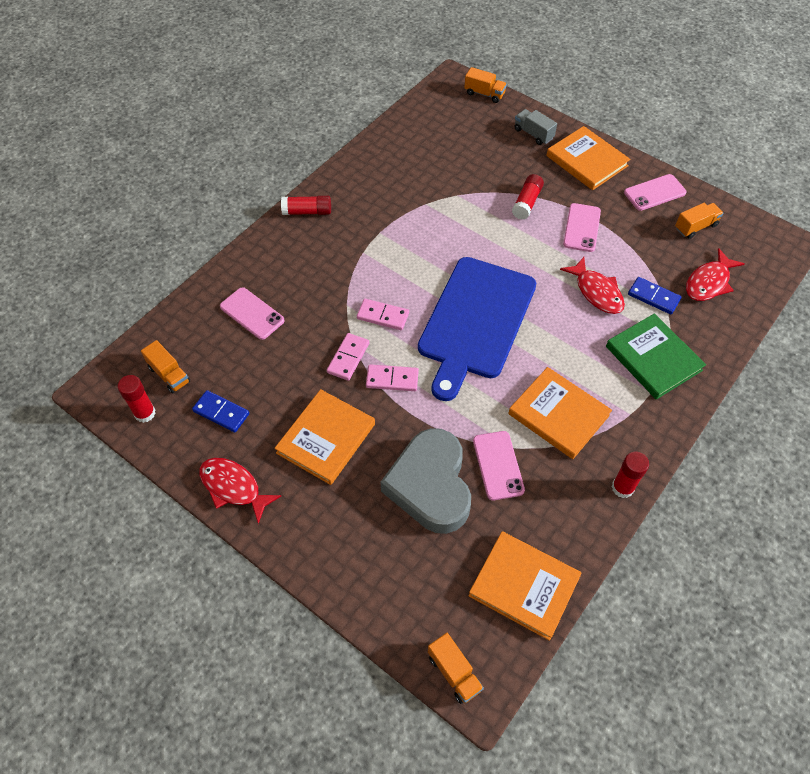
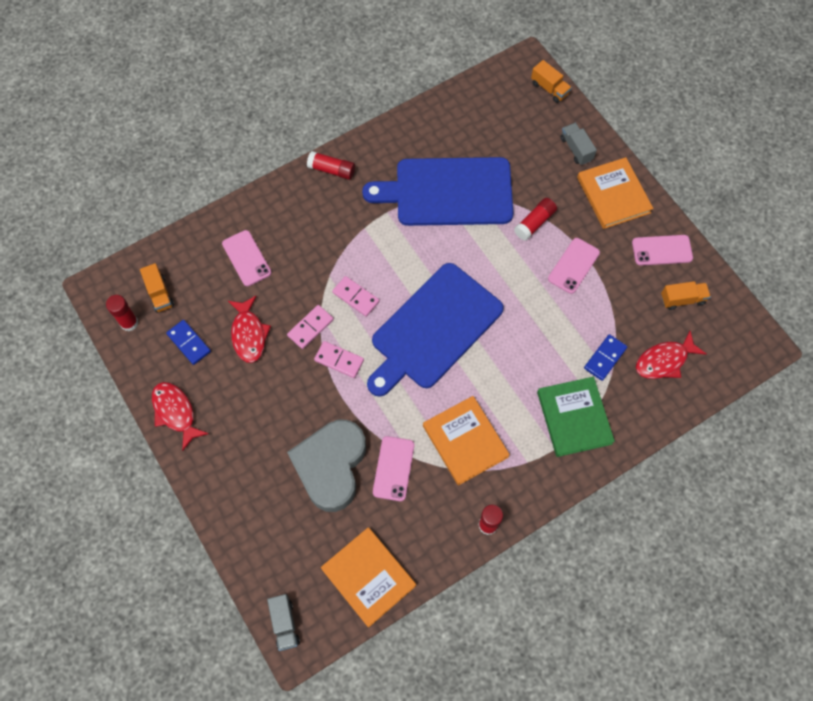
camera: 20 degrees right, 10 degrees up
(326, 438) = (264, 395): orange book -> none
(431, 199) = (448, 192): none -> blue cutting board
(454, 672) = (284, 624): orange truck -> grey truck
(597, 292) = (555, 336): red fish -> red fish (249, 334)
(653, 297) = (605, 358): blue domino -> blue domino turned 75 degrees clockwise

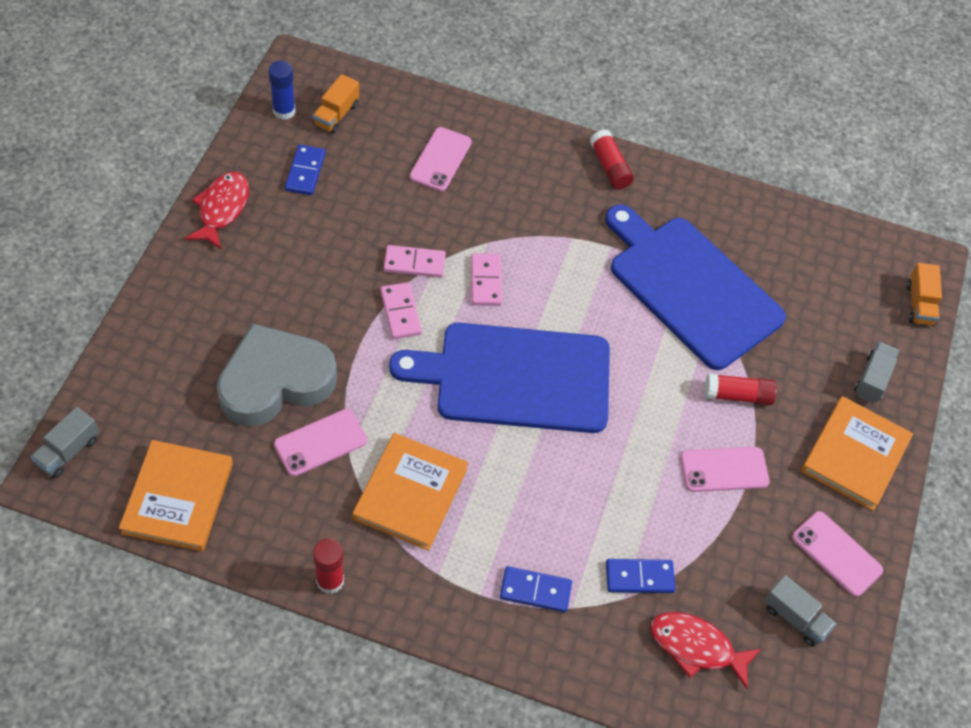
camera: 45 degrees right, 10 degrees down
(129, 323) = (284, 111): red glue stick -> blue glue stick
(249, 334) = (359, 215): red fish -> none
(574, 418) = (535, 590): green book -> blue domino
(682, 299) = (795, 618): orange truck -> grey truck

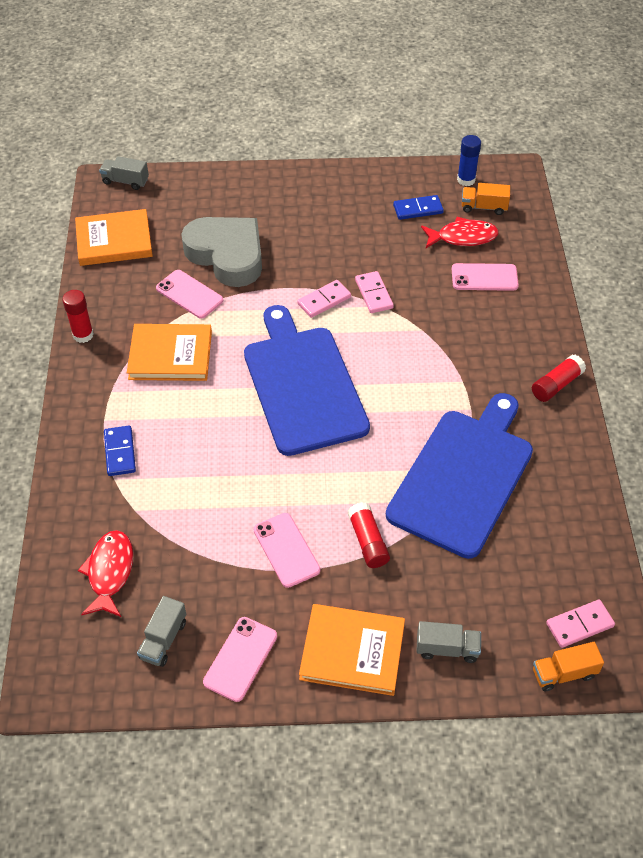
camera: 75 degrees right, 5 degrees down
(222, 209) = (355, 180): red fish -> red fish (463, 237)
(486, 281) = (383, 340): pink domino -> pink domino (579, 625)
(639, 577) = (157, 516): blue domino -> none

